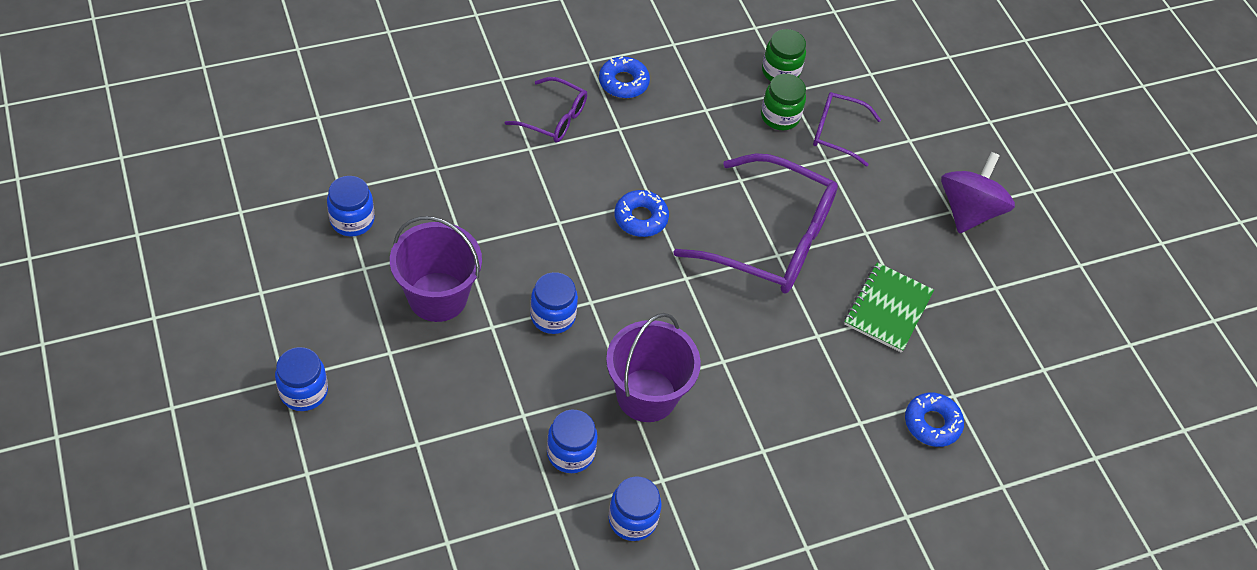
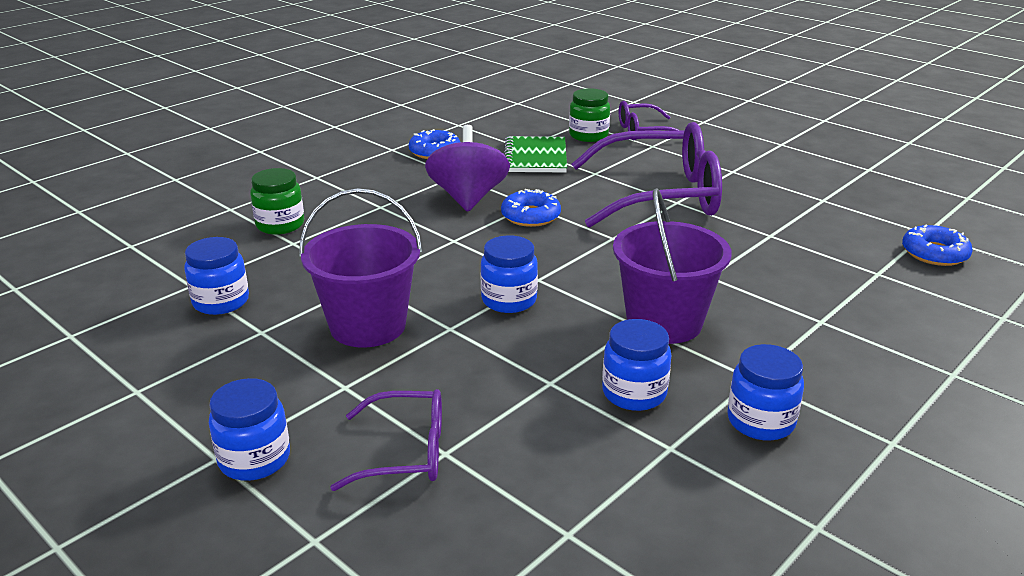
camera: 20 degrees left, 25 degrees down
(554, 118) = (389, 184): purple glasses -> purple glasses (406, 452)
(780, 72) = (562, 116): green jar -> green jar (280, 225)
(888, 309) = (805, 203): green notebook -> green notebook (535, 157)
(968, 211) = (793, 140): purple spinning top -> purple spinning top (468, 198)

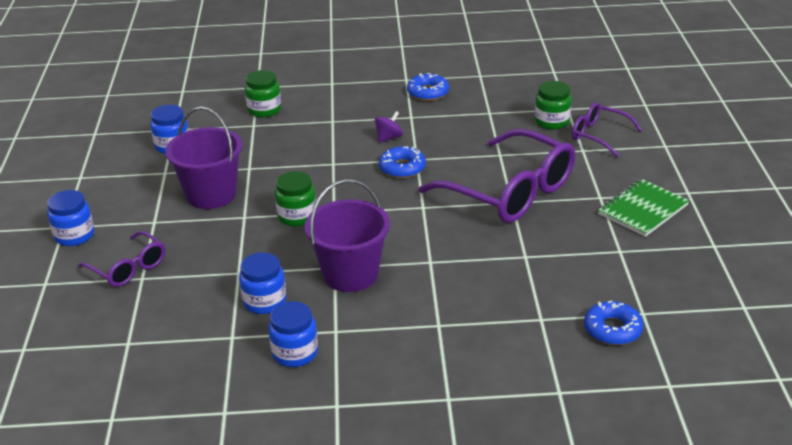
camera: 45 degrees right, 5 degrees up
(468, 198) = (389, 138): purple spinning top -> purple spinning top, size x0.49
(509, 300) = (297, 216): blue jar -> green jar
(535, 157) = (483, 124): green notebook -> green notebook (643, 210)

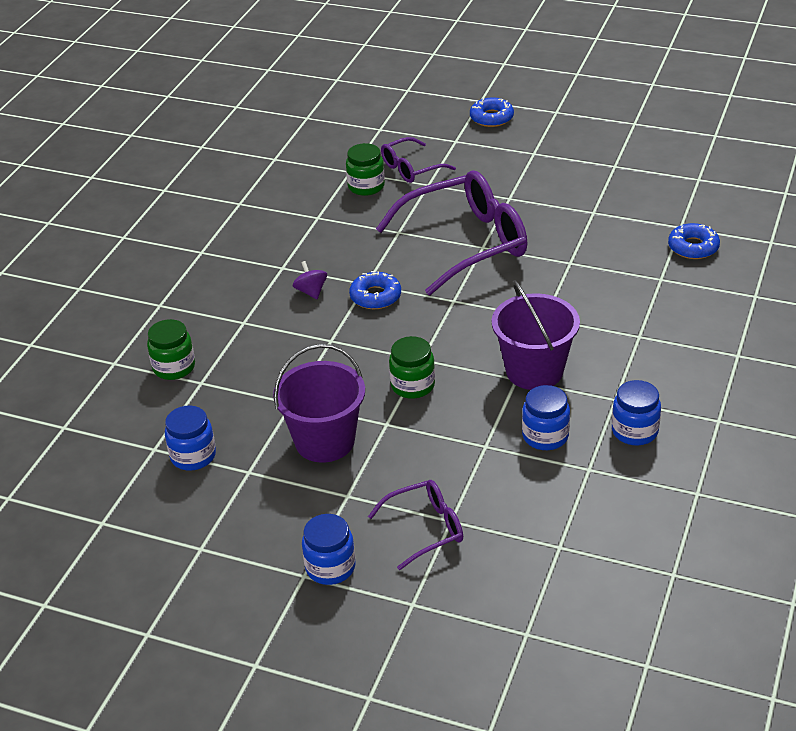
camera: 65 degrees left, 5 degrees up
(428, 92) = (243, 244): blue donut -> blue donut (491, 118)
(643, 210) = (543, 182): green notebook -> none

